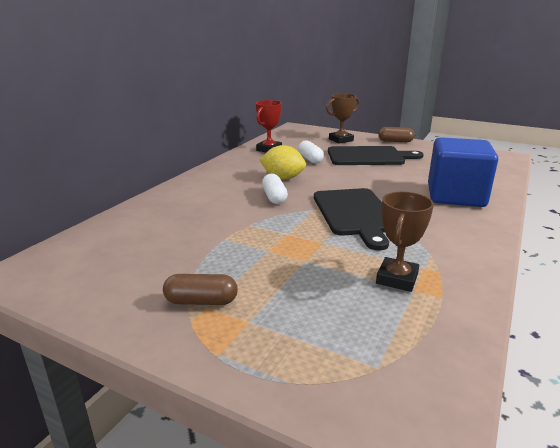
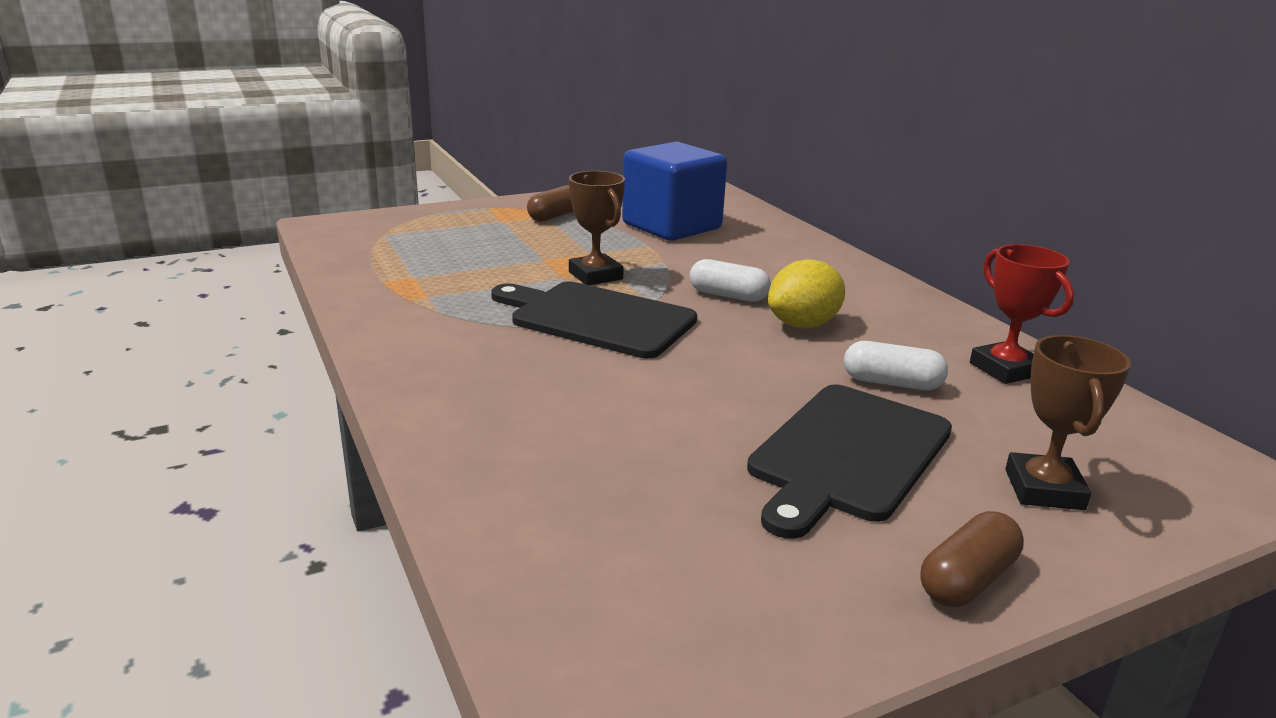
camera: 125 degrees right, 0 degrees up
(397, 279) = (440, 278): brown trophy -> brown trophy (595, 276)
(455, 196) = (520, 421): blue cube -> blue cube (671, 226)

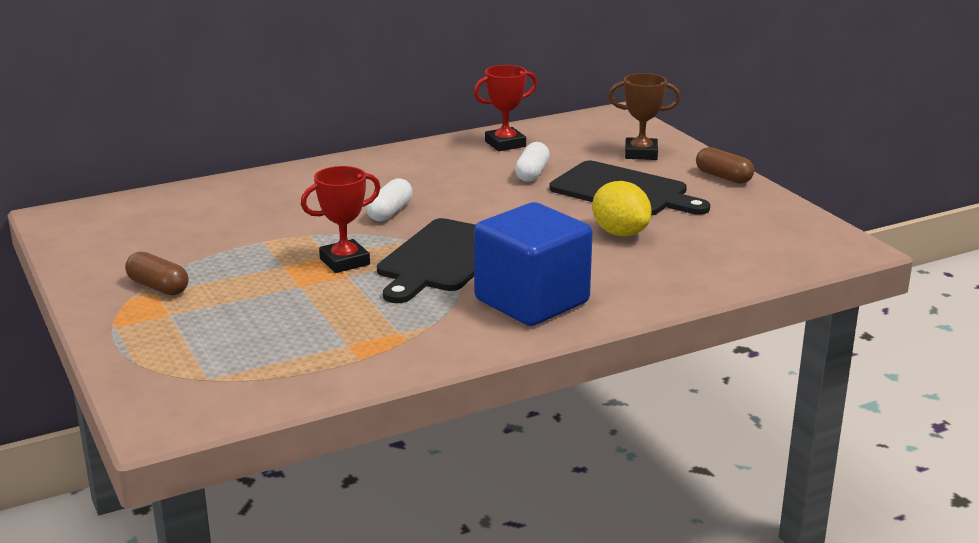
camera: 90 degrees left, 0 degrees up
(595, 276) = (344, 261): brown trophy -> red trophy
(671, 226) = (206, 230): blue cube -> blue cube (531, 301)
(803, 325) = (445, 191): yellow lemon -> yellow lemon (620, 233)

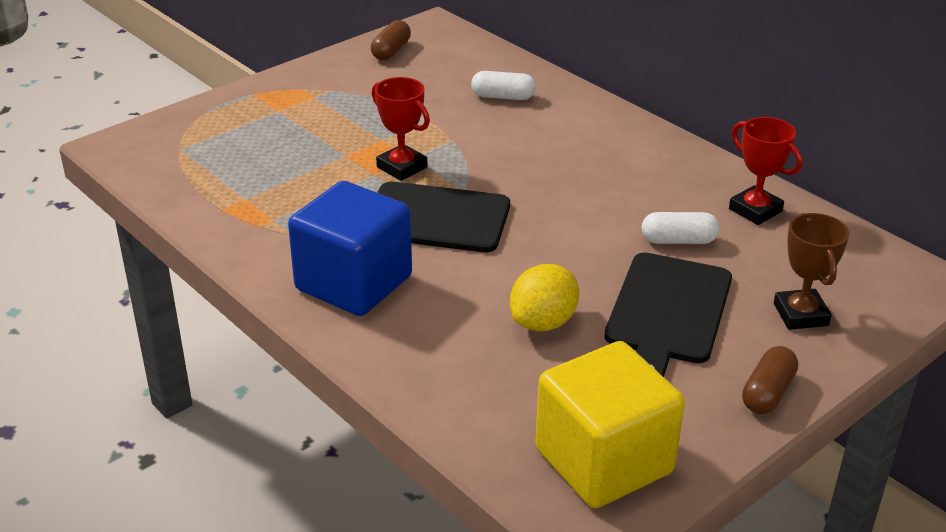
camera: 75 degrees right, 10 degrees up
(158, 287) = (323, 95): brown capsule -> brown capsule (391, 51)
(390, 212) = (522, 170): white capsule -> white capsule (503, 97)
(786, 235) = (603, 461): none -> yellow cube

